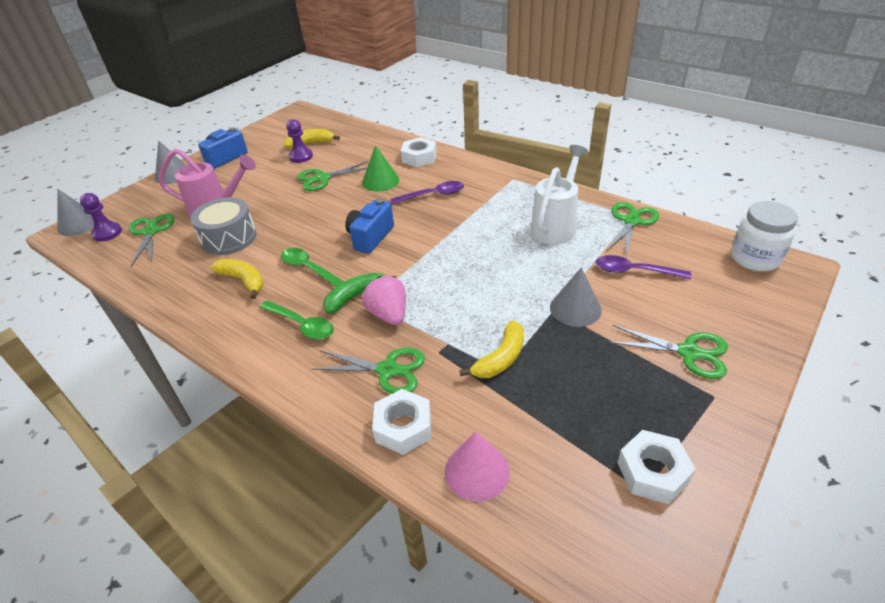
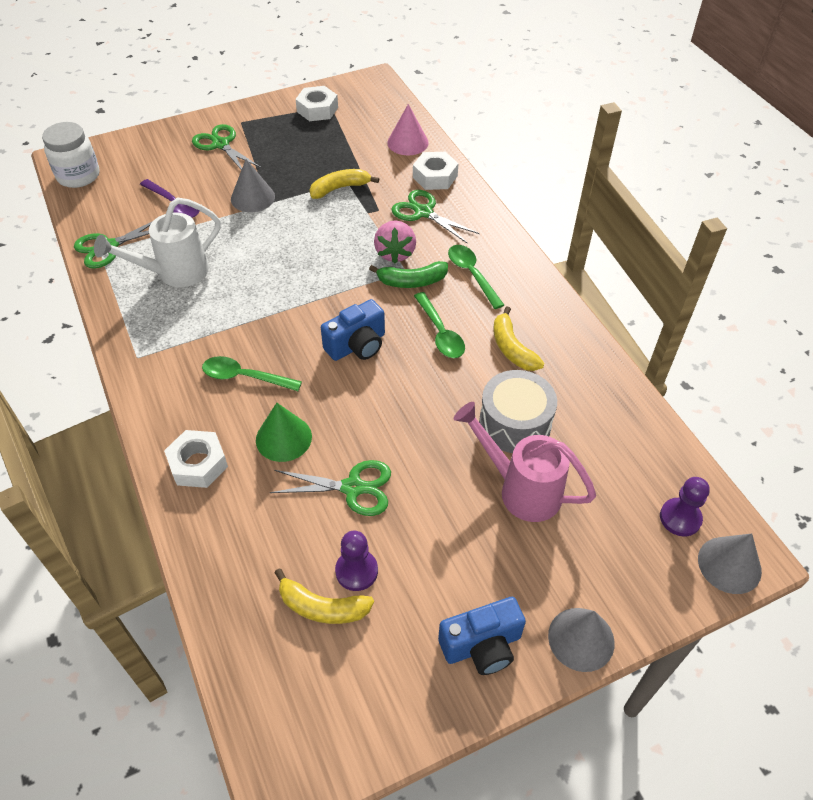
camera: 155 degrees left, 10 degrees up
(150, 232) = (617, 488): green scissors -> none
(433, 195) = (245, 377): purple spoon -> green spoon

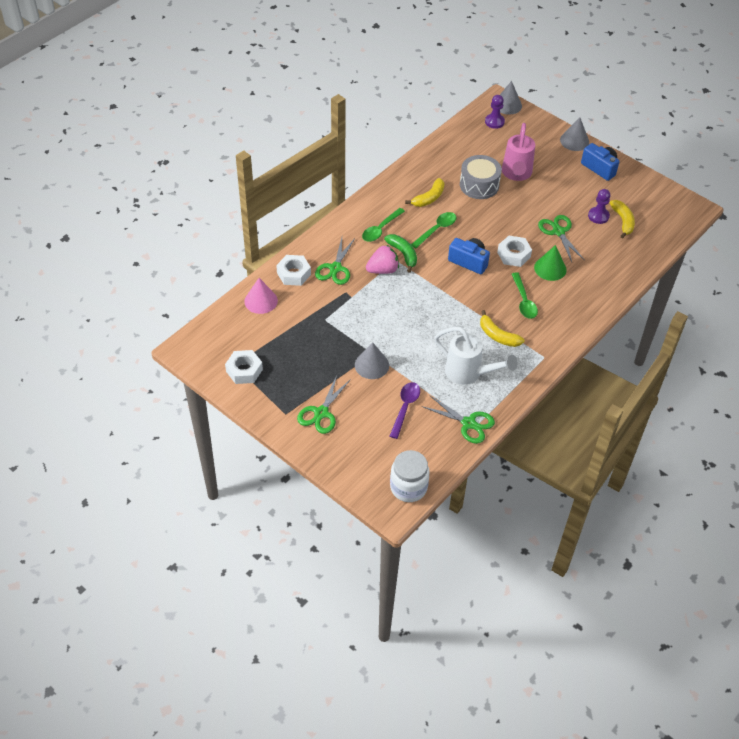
camera: 115 degrees left, 0 degrees up
(198, 464) = (589, 295): white nut -> white nut (513, 255)
(340, 188) = (334, 320): yellow banana -> yellow banana (498, 336)

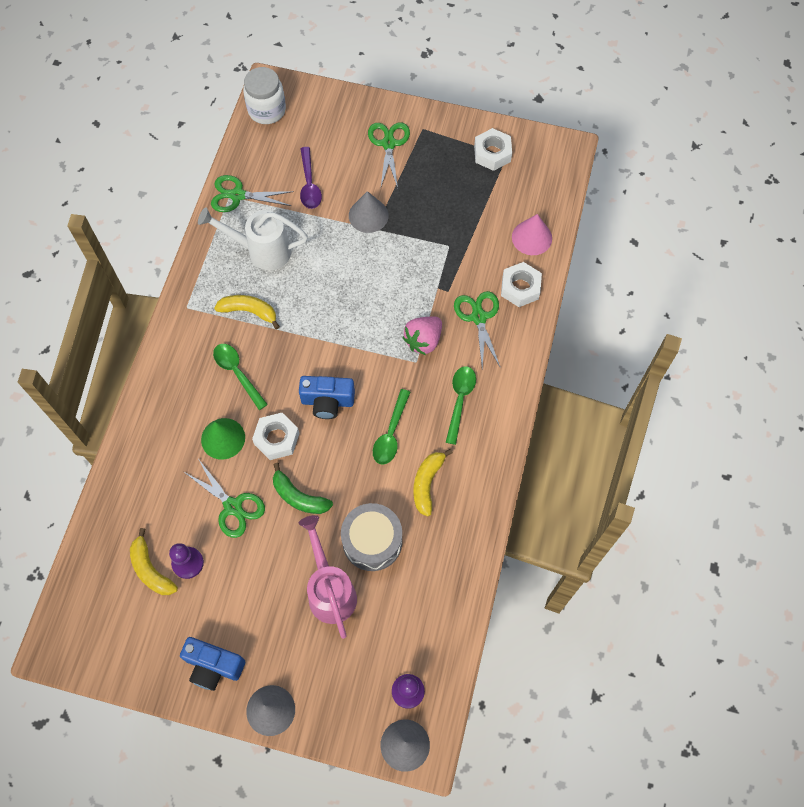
camera: 155 degrees right, 15 degrees up
(403, 254) = (412, 375): green banana -> green banana (299, 497)

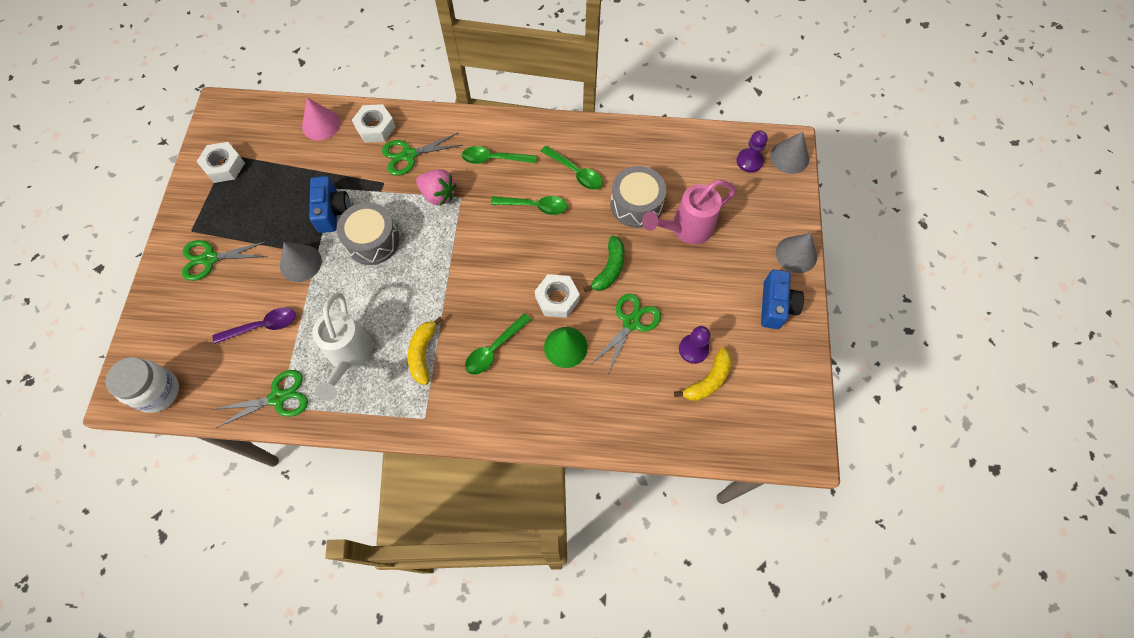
camera: 100 degrees left, 0 degrees up
(237, 195) = (278, 398): green scissors -> green scissors turned 105 degrees counterclockwise
(327, 401) = (512, 263): blue camera -> blue camera (332, 211)
(380, 277) = (372, 241): none -> grey drum
(427, 483) = (575, 172): yellow banana -> green spoon

